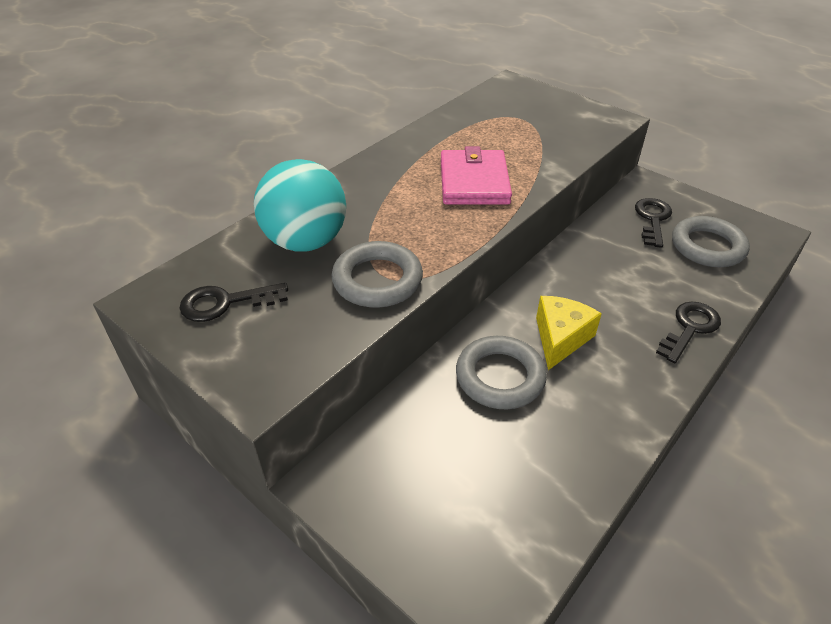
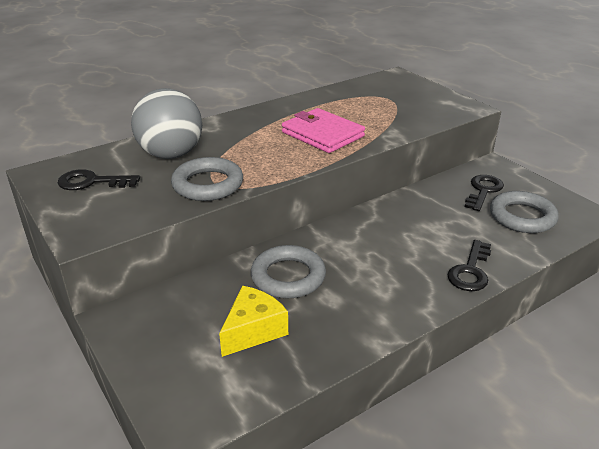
camera: 15 degrees right, 10 degrees down
(306, 241) = (171, 154): turquoise ball -> grey ball
(474, 182) = (322, 134): pink wallet -> pink wallet turned 60 degrees counterclockwise
(560, 338) = (353, 259): yellow cheese -> yellow cheese (253, 330)
(690, 328) = (470, 271): black key -> black key turned 150 degrees clockwise

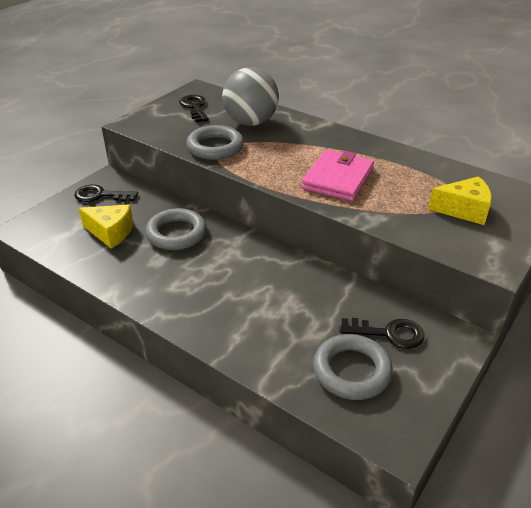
camera: 70 degrees right, 5 degrees up
(399, 100) = (464, 210): none -> yellow cheese
(470, 271) = (227, 336): black key -> black key (100, 195)

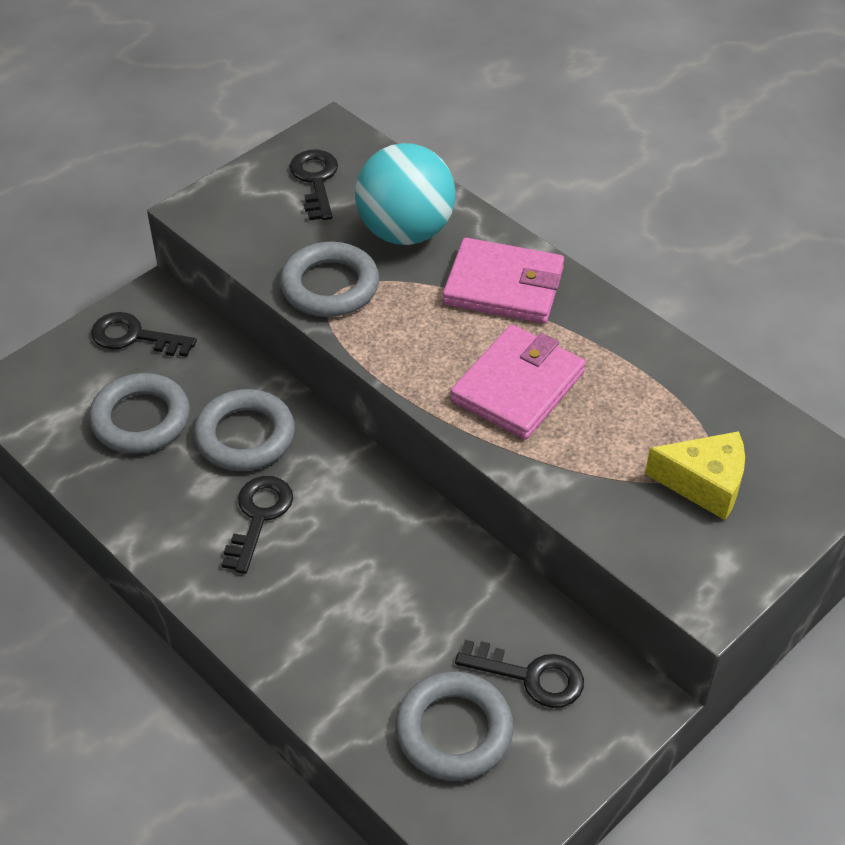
camera: 10 degrees right, 10 degrees up
(111, 232) = (141, 419): yellow cheese -> grey ring
(194, 271) = (258, 516): none -> black key
(251, 122) = (405, 231): grey ball -> turquoise ball
(313, 139) = (503, 286): none -> pink wallet

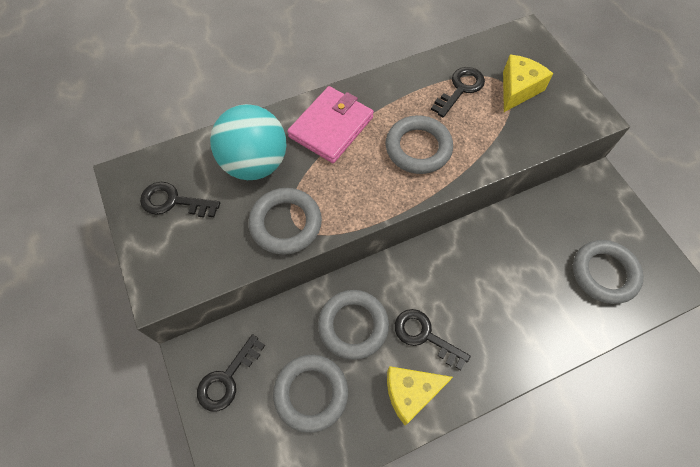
camera: 70 degrees left, 15 degrees up
(173, 520) = (411, 393): none -> yellow cheese
(517, 386) = (418, 148): pink wallet -> grey ring
(531, 676) = (575, 224): black key -> black key (460, 89)

